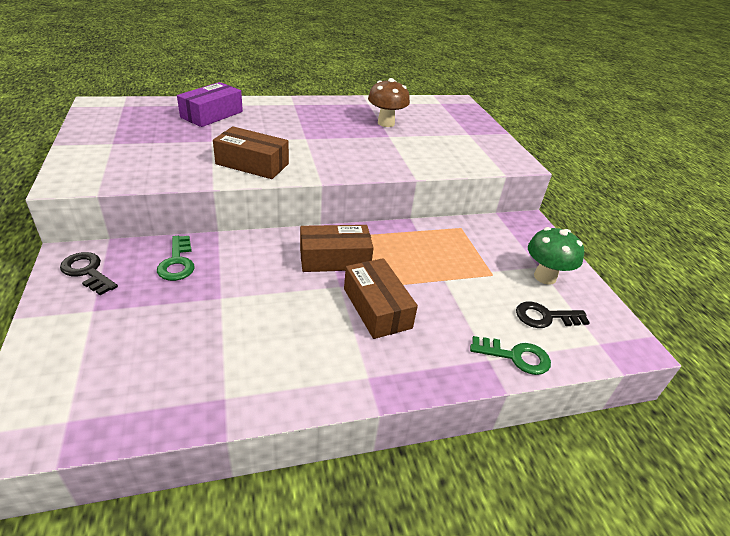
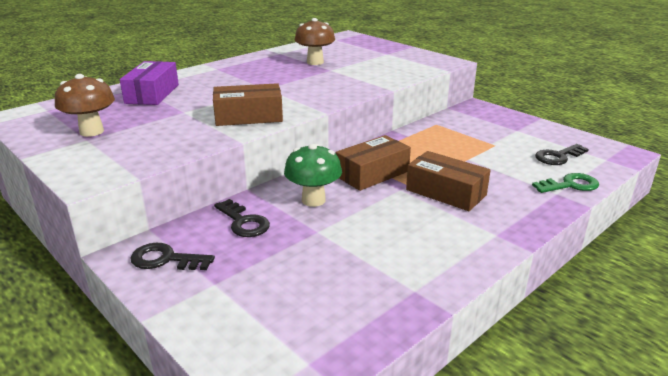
camera: 25 degrees left, 10 degrees down
(124, 137) = (91, 131): none -> brown mushroom
(177, 262) = (243, 222): green key -> black key
(545, 277) = (528, 135): green mushroom -> green mushroom (313, 200)

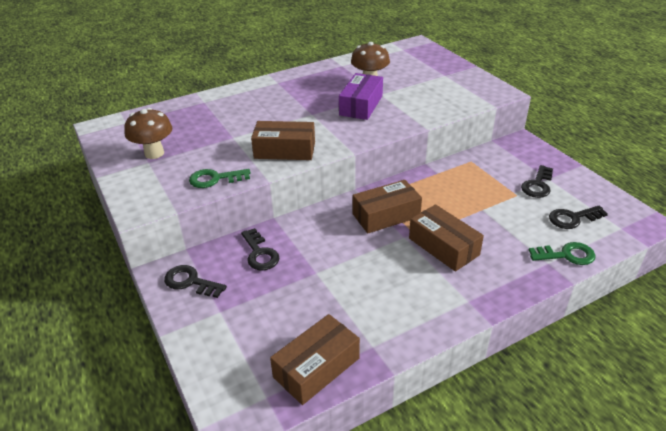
camera: 15 degrees right, 10 degrees up
(152, 94) = (213, 111): purple box -> purple box (361, 105)
(176, 146) = (215, 179): none -> green key
(313, 200) = (324, 238): green mushroom -> none
(358, 321) = (316, 367): none -> brown box
(510, 136) = (537, 185): none -> black key

